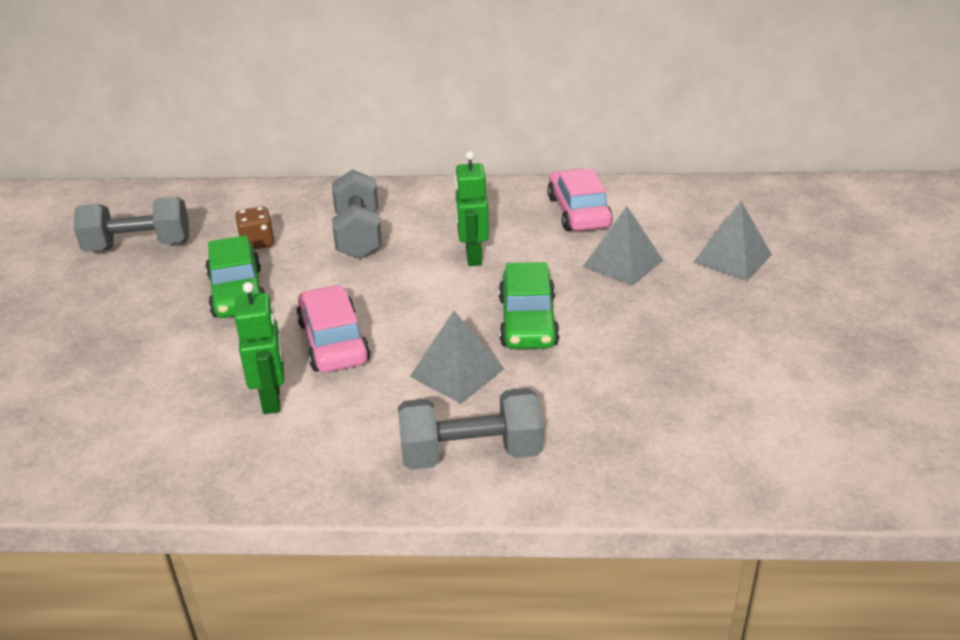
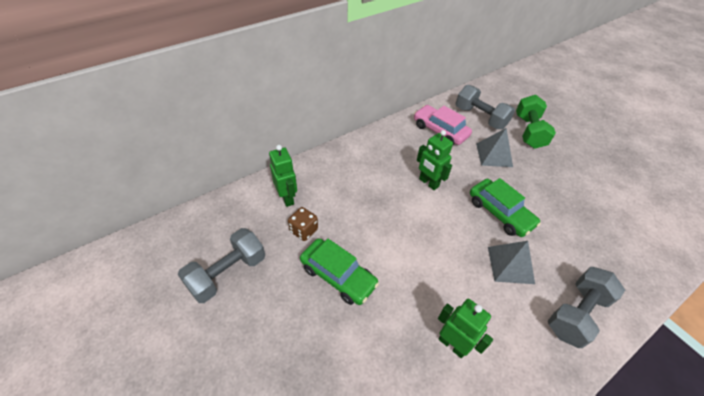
camera: 40 degrees left, 15 degrees up
(280, 210) = (287, 198): none -> green robot
(333, 342) = (432, 281): pink car -> none
(359, 235) = (355, 196): grey dumbbell -> grey dumbbell (480, 117)
(732, 258) = (529, 131): grey pyramid -> green dumbbell

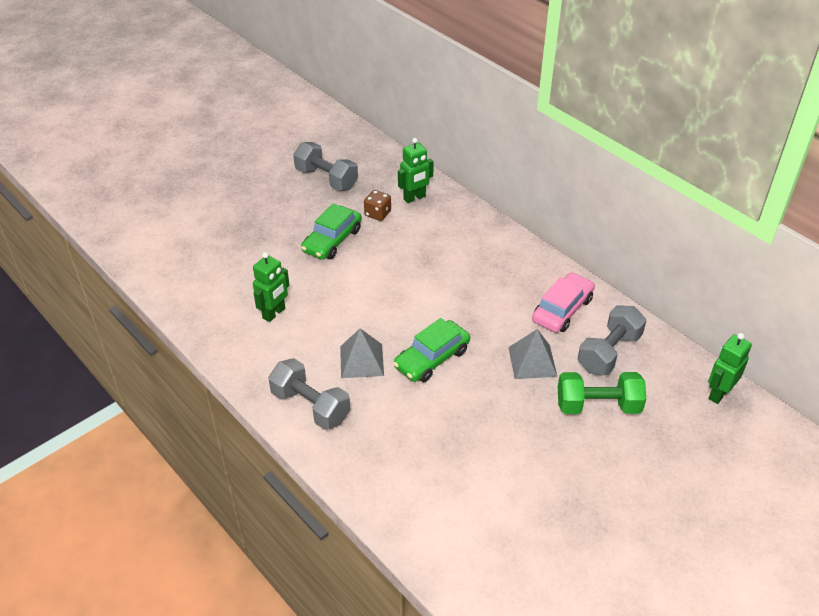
camera: 85 degrees right, 5 degrees down
(428, 183) = (463, 298): green robot -> green robot (718, 393)

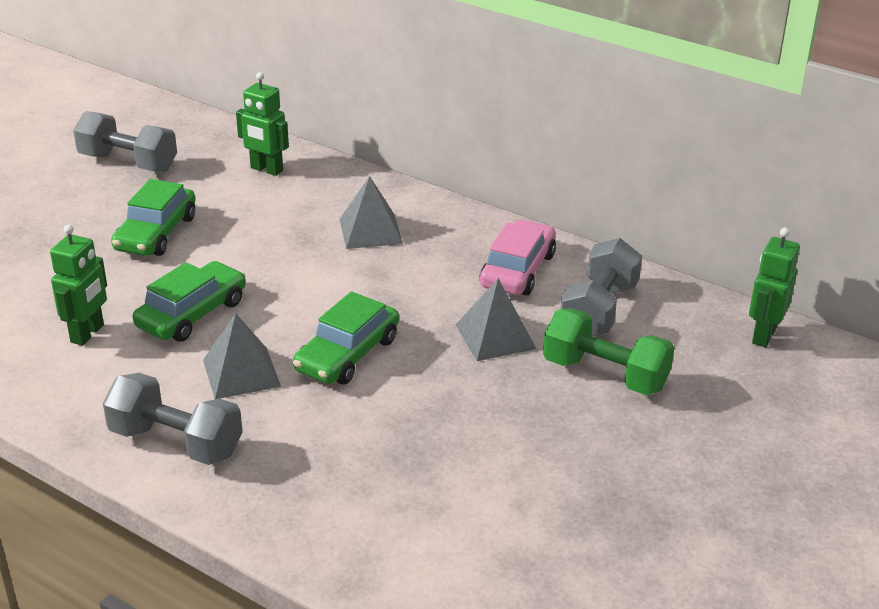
camera: 15 degrees left, 10 degrees down
(341, 309) = (192, 314): none -> green car
(377, 214) = (216, 194): brown dice -> none
(414, 198) = (266, 169): green robot -> green robot turned 75 degrees clockwise
(471, 260) = (370, 231): none -> grey pyramid
(598, 405) = (605, 374): green dumbbell -> green dumbbell turned 45 degrees clockwise

